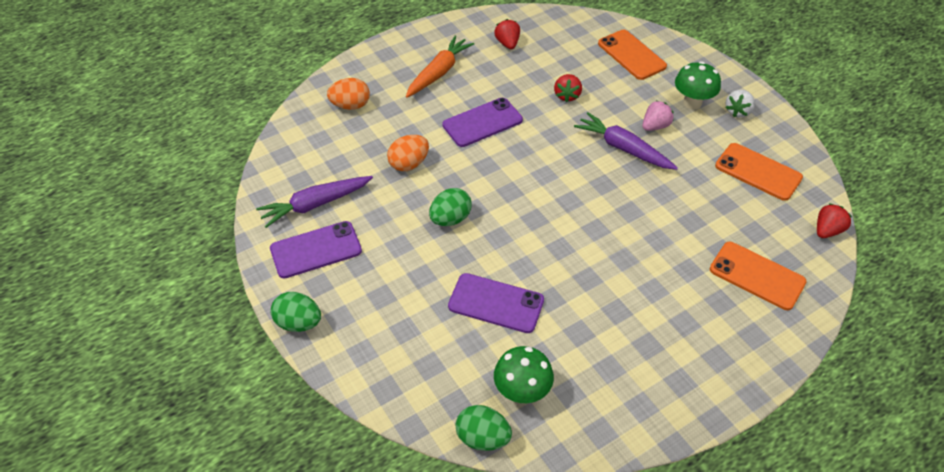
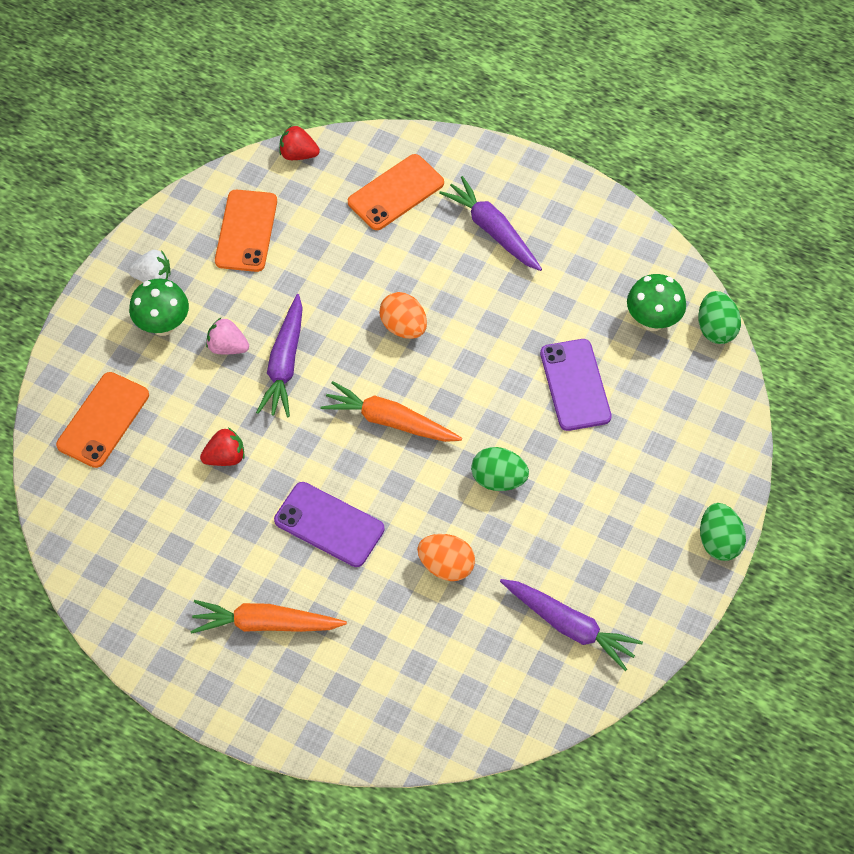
camera: 120 degrees left, 10 degrees up
(316, 250) = (627, 584): purple phone -> none
(350, 105) = (390, 692): orange egg -> orange egg (403, 327)
(507, 43) = (157, 572): red strawberry -> none
(539, 182) = (389, 421): none -> orange carrot
(683, 323) = (492, 230): none -> purple carrot
(757, 276) = (395, 192): orange phone -> orange phone turned 45 degrees clockwise

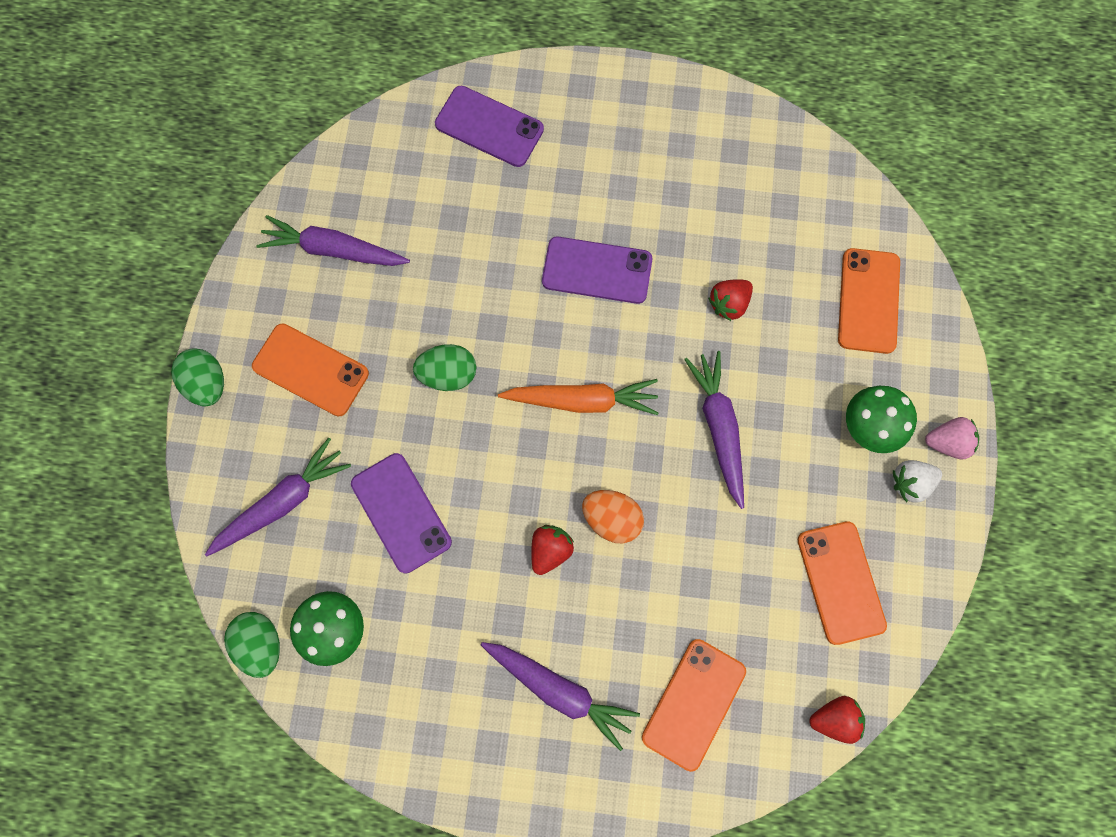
camera: 160 degrees right, 15 degrees up
(227, 347) = (787, 426): pink strawberry -> pink strawberry (947, 442)
(265, 624) = (614, 159): orange carrot -> none
(374, 700) = (489, 127): none -> purple phone
(446, 566) = (469, 268): orange egg -> none
(462, 321) = (550, 550): none -> red strawberry
(621, 523) = (310, 370): none -> orange phone
(673, 424) = (282, 502): none -> purple carrot

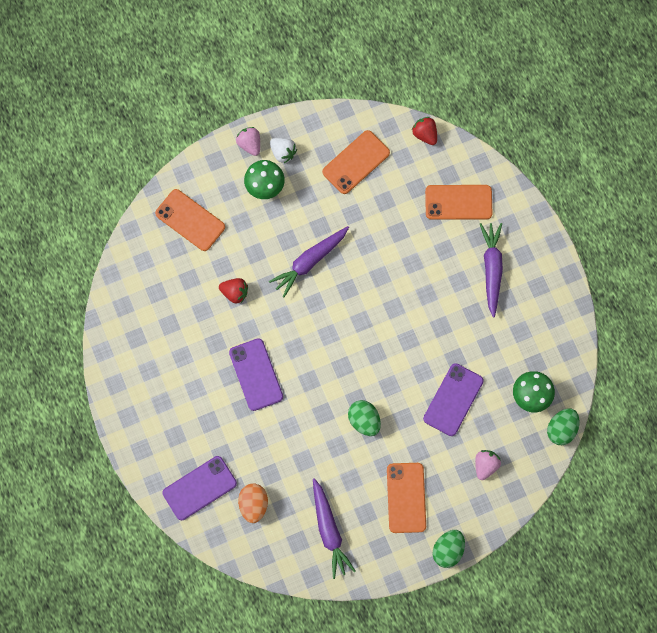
camera: 120 degrees left, 0 degrees up
(282, 502) = (485, 465): purple carrot -> pink strawberry
(489, 127) = (199, 488): purple phone -> purple phone turned 60 degrees clockwise
(550, 550) = (426, 312): red strawberry -> none
(582, 400) = (336, 340): orange carrot -> none
(611, 519) = (391, 290): orange egg -> orange egg (253, 504)
(868, 301) = (190, 220): orange phone -> orange phone turned 60 degrees clockwise

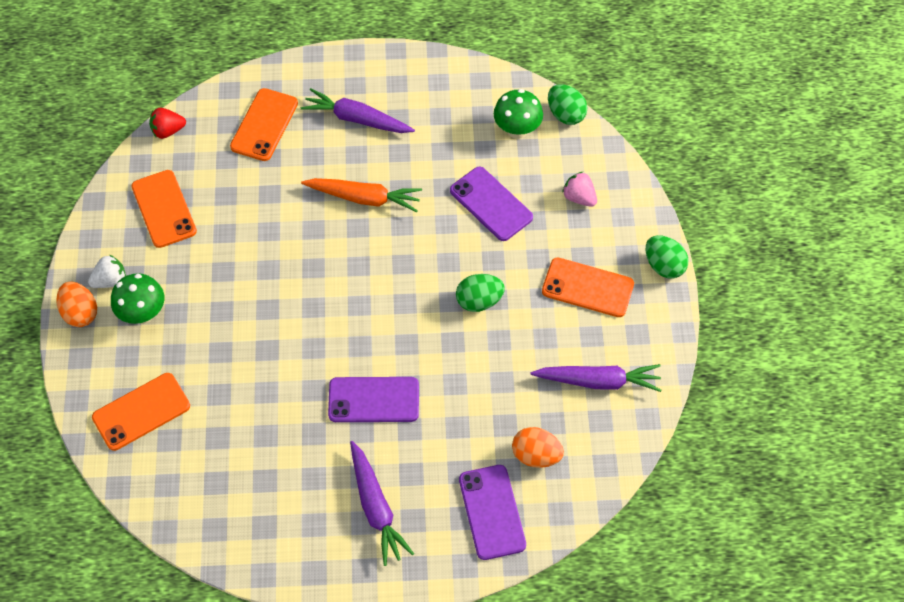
camera: 70 degrees left, 15 degrees down
(235, 292) = (259, 390): red strawberry -> none
(250, 144) = (80, 313): pink strawberry -> orange egg
(310, 262) = (260, 296): purple carrot -> purple carrot (376, 507)
(421, 303) = (364, 198): none -> orange carrot

